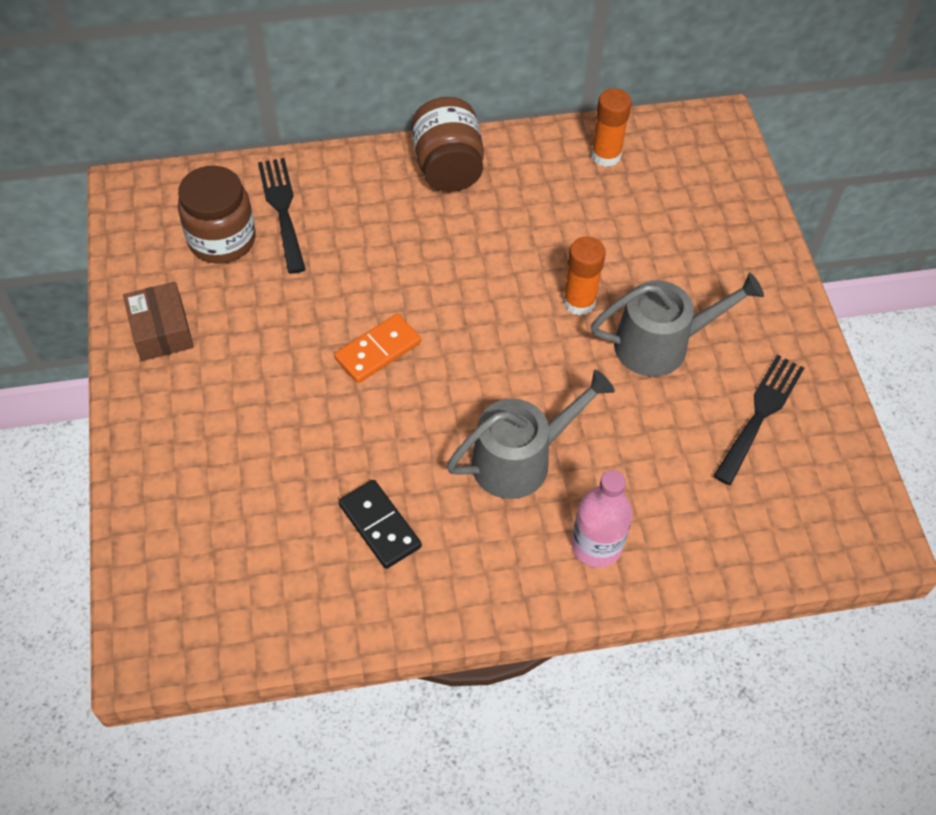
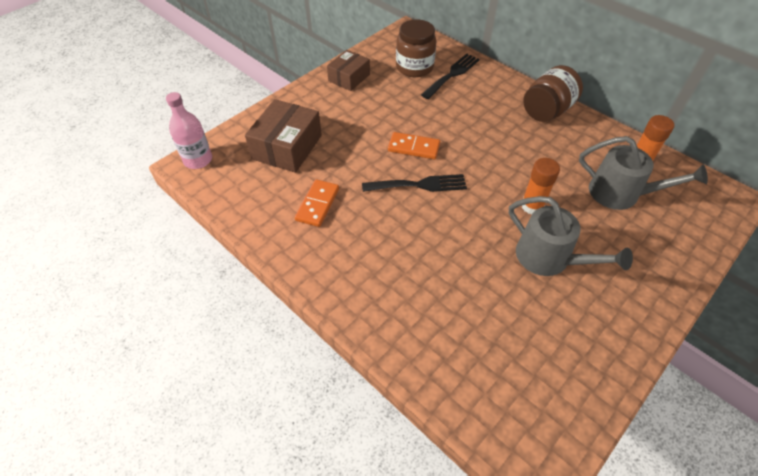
camera: 55 degrees right, 5 degrees down
(235, 498) = (287, 147): none -> brown box
(380, 526) = (317, 204): black domino -> orange domino
(520, 459) = (408, 237): grey watering can -> grey watering can (620, 193)
(596, 545) = (387, 303): pink bottle -> pink bottle (198, 160)
(760, 414) = (559, 338): black fork -> black fork (419, 185)

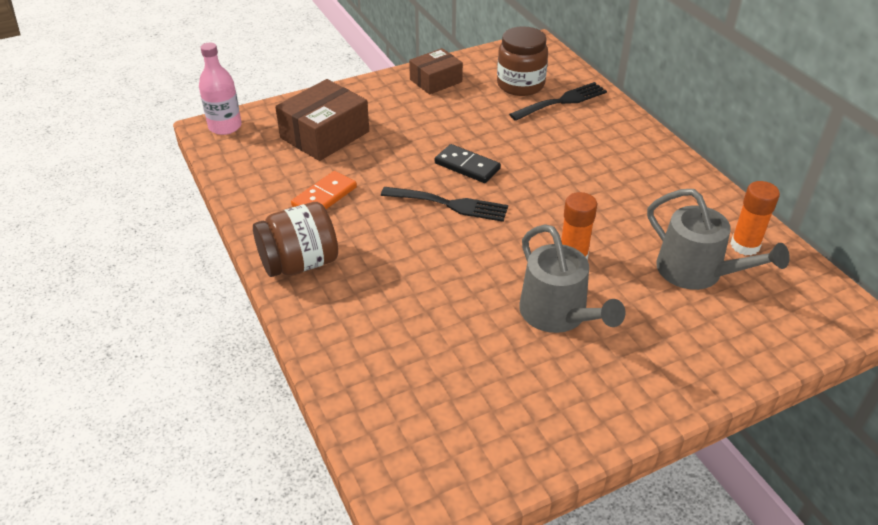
camera: 20 degrees right, 10 degrees down
(413, 147) = (467, 166): orange domino -> black domino
(547, 111) = (659, 163): brown jar -> brown jar (299, 263)

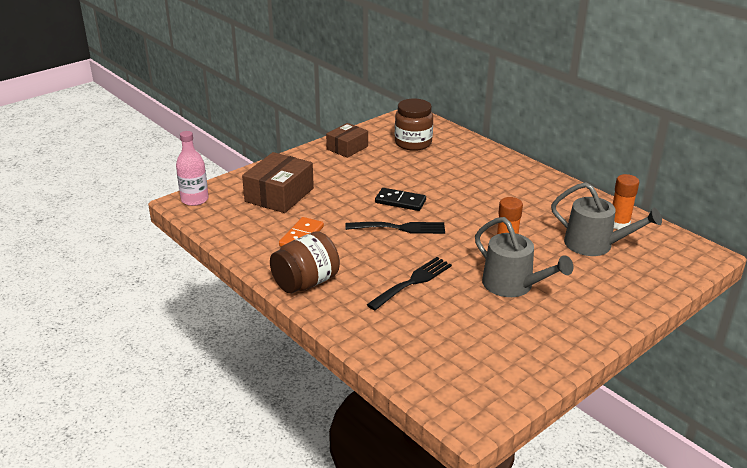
camera: 15 degrees left, 10 degrees down
(562, 101) = (449, 150): black fork -> black fork (413, 282)

